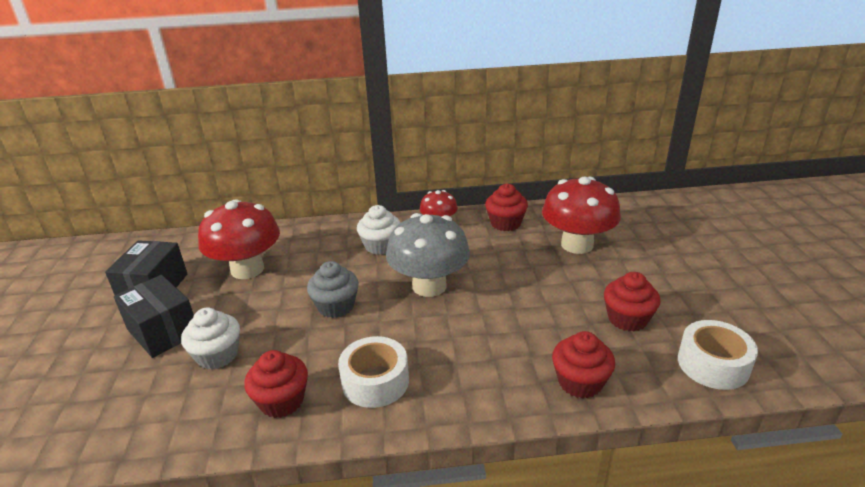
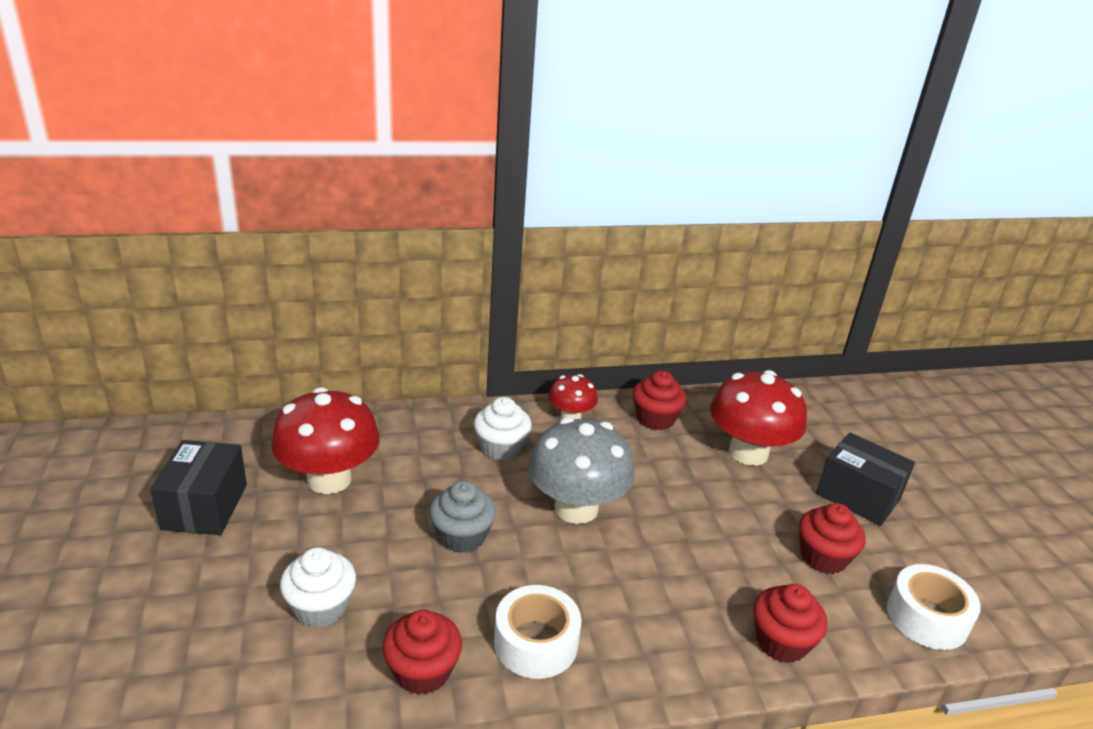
camera: 10 degrees left, 0 degrees up
(163, 331) = (236, 571): black box -> black box (858, 496)

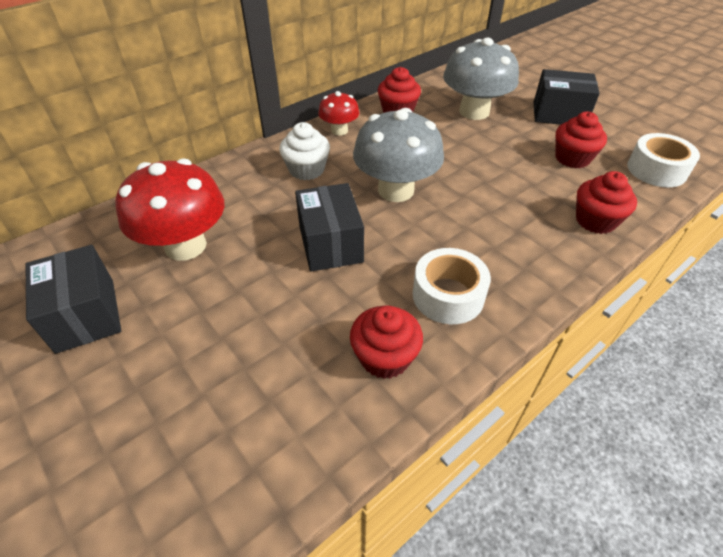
camera: 25 degrees left, 15 degrees up
(321, 607) = (261, 348): white cupcake -> none
(462, 536) = (330, 244): grey cupcake -> black box
(748, 452) = (474, 112): red mushroom -> grey mushroom

